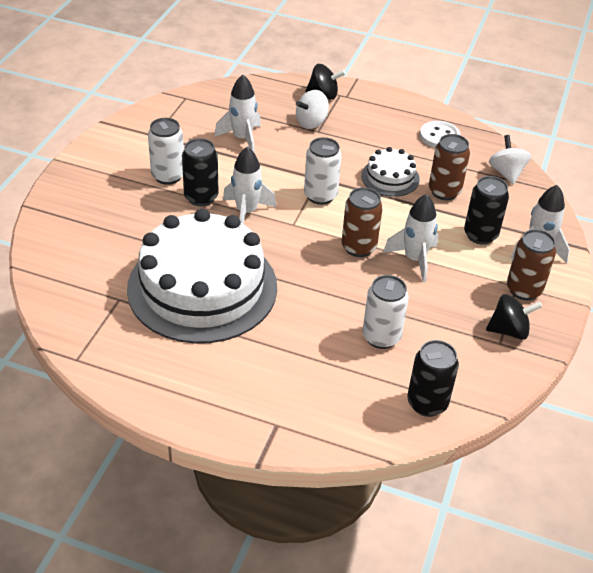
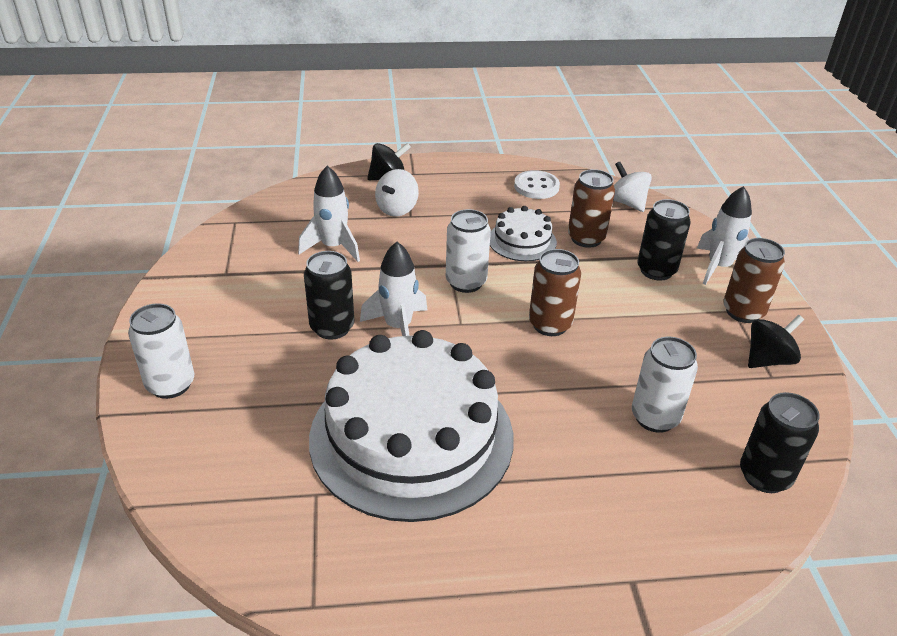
camera: 25 degrees left, 5 degrees down
(168, 176) = (274, 315): white can -> white can (170, 384)
(414, 259) = (616, 318): white rocket -> none

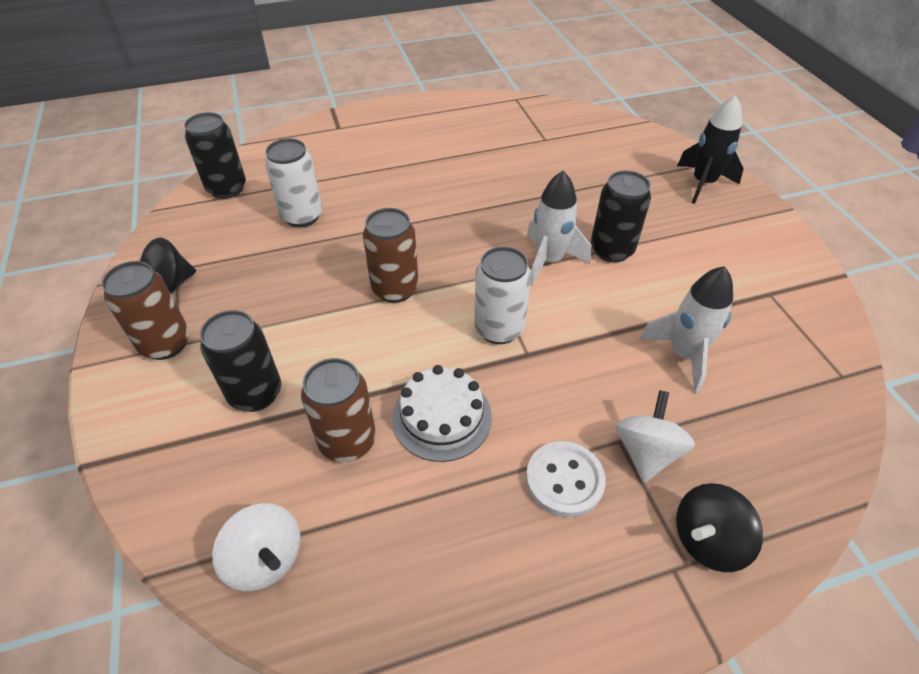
camera: 170 degrees right, 10 degrees up
(170, 384) = (703, 183): white can -> black rocket
(411, 436) = (496, 176): white cake -> none
(536, 186) = (435, 576): white button -> white button (564, 480)
(719, 267) = (162, 417): white rocket -> none

